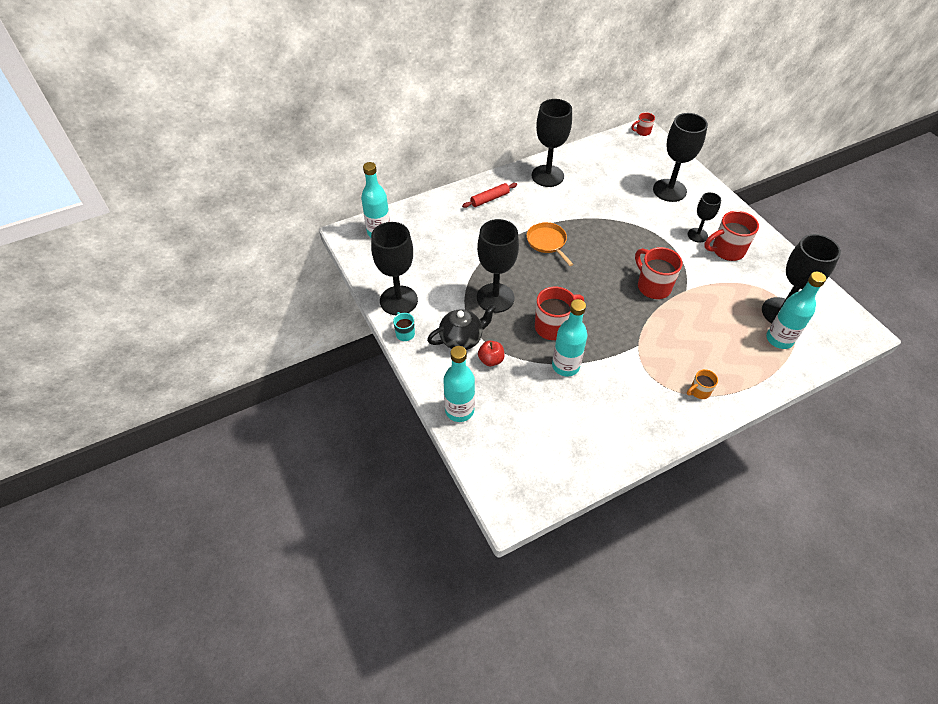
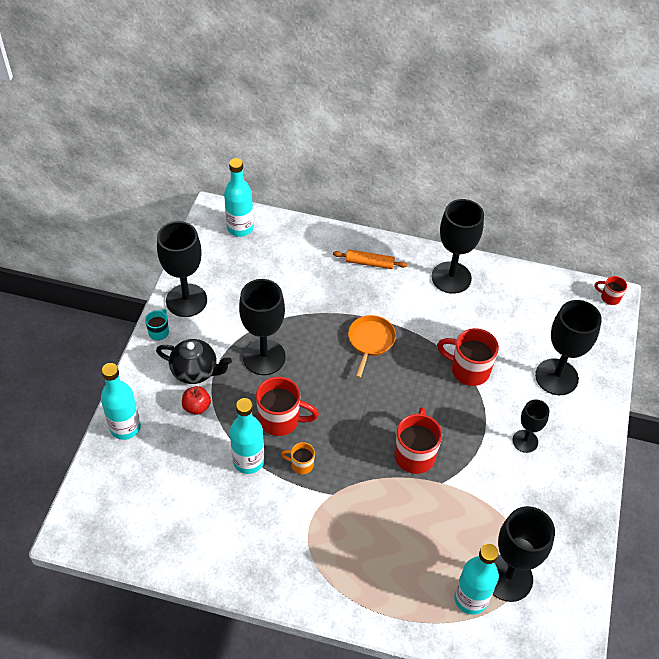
camera: 40 degrees right, 0 degrees up
(489, 199) = (369, 263): red rolling pin -> orange rolling pin
(699, 391) = (332, 578): orange mug -> orange mug (301, 464)
(726, 251) = (534, 478): red mug -> red mug (468, 370)

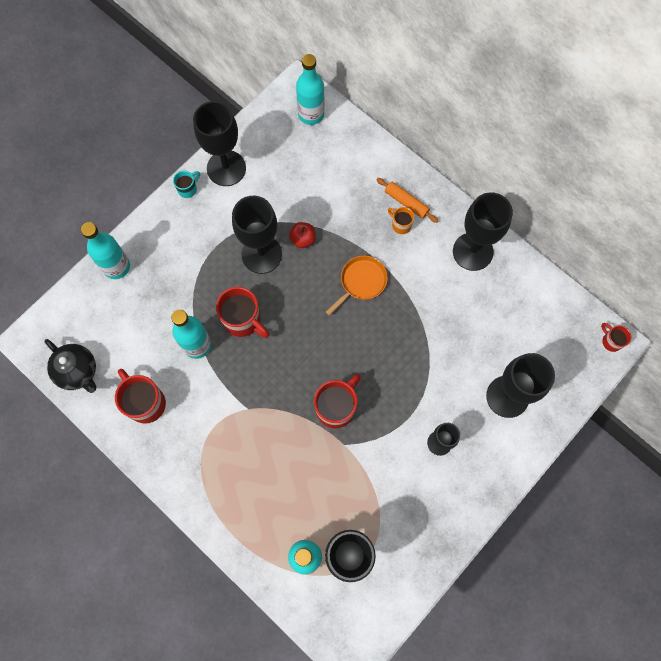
camera: 30 degrees right, 20 degrees up
(195, 371) = (198, 241): black teapot -> black teapot (78, 371)
(197, 407) = (182, 275): red apple -> red apple (303, 239)
(301, 464) = (237, 369): orange mug -> orange mug (400, 225)
(468, 370) = (431, 351): red mug -> red mug (145, 402)

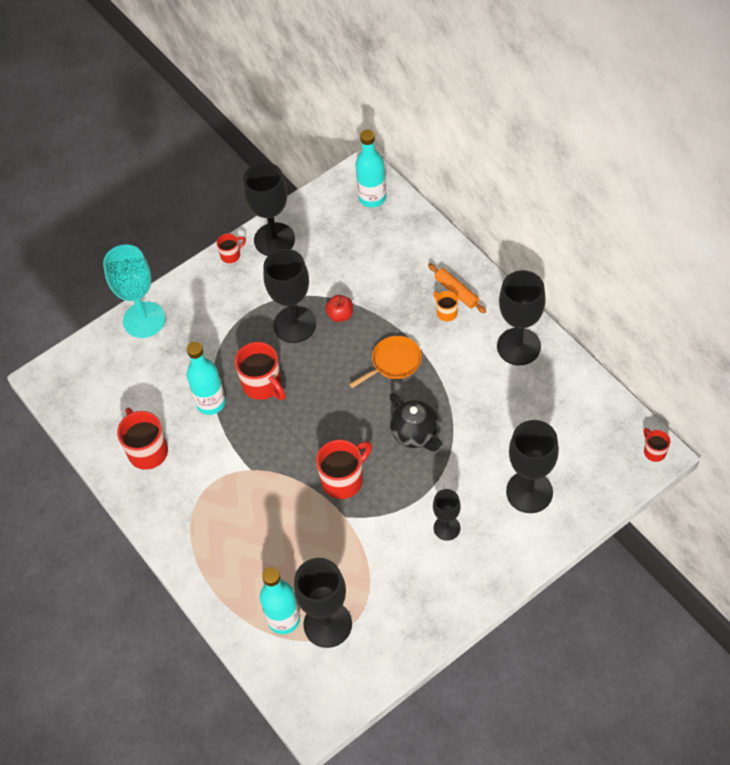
camera: 15 degrees right, 15 degrees down
(78, 371) = (85, 413): black teapot -> black teapot (416, 434)
(116, 267) = (144, 320): turquoise bottle -> turquoise goblet
(188, 189) = (231, 255): turquoise mug -> red mug

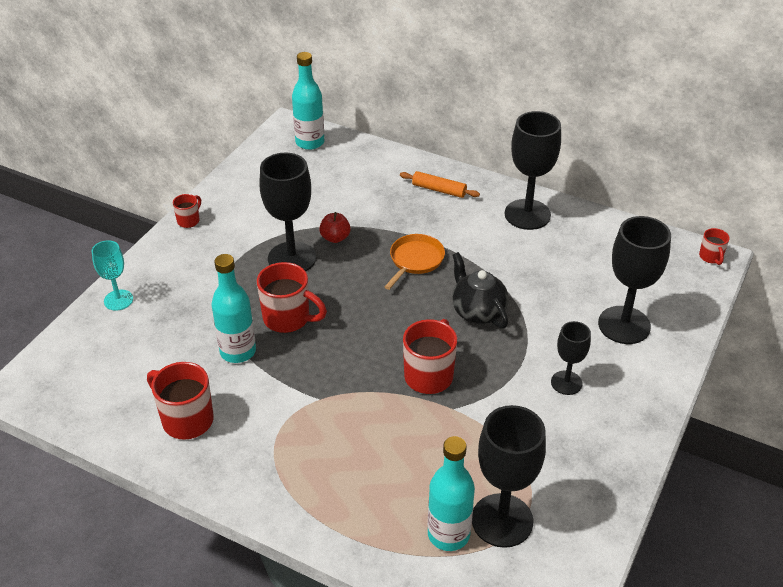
camera: 30 degrees left, 15 degrees down
(144, 320) = (118, 300): turquoise goblet -> turquoise goblet, size x0.57
(274, 239) = (229, 197): black goblet -> none
(416, 434) = (477, 312): black teapot -> black teapot turned 150 degrees counterclockwise
(446, 312) = (440, 208): orange mug -> none
(654, 451) = (711, 257): red mug -> red mug turned 135 degrees counterclockwise

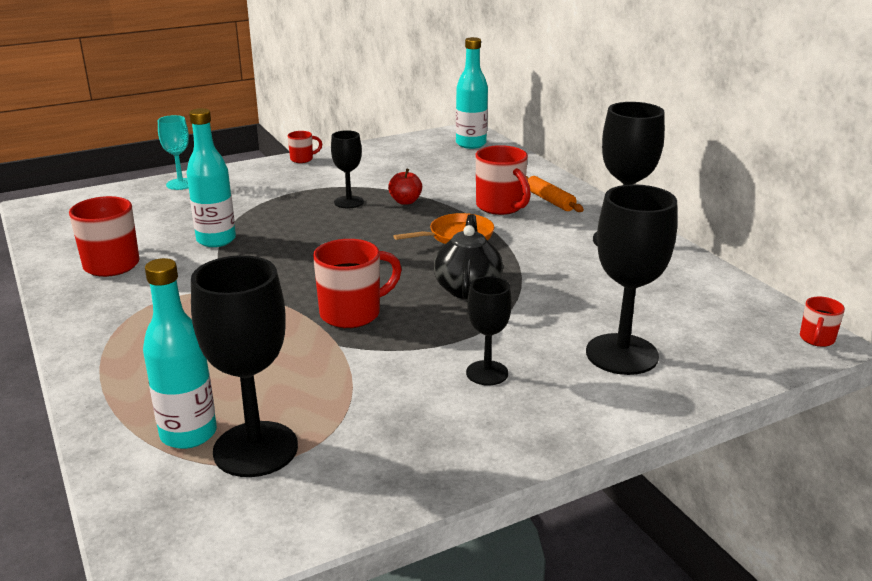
camera: 35 degrees right, 15 degrees down
(288, 319) = (287, 235): red mug -> red mug (501, 207)
(292, 258) = (349, 202): black goblet -> black goblet, size x0.57

